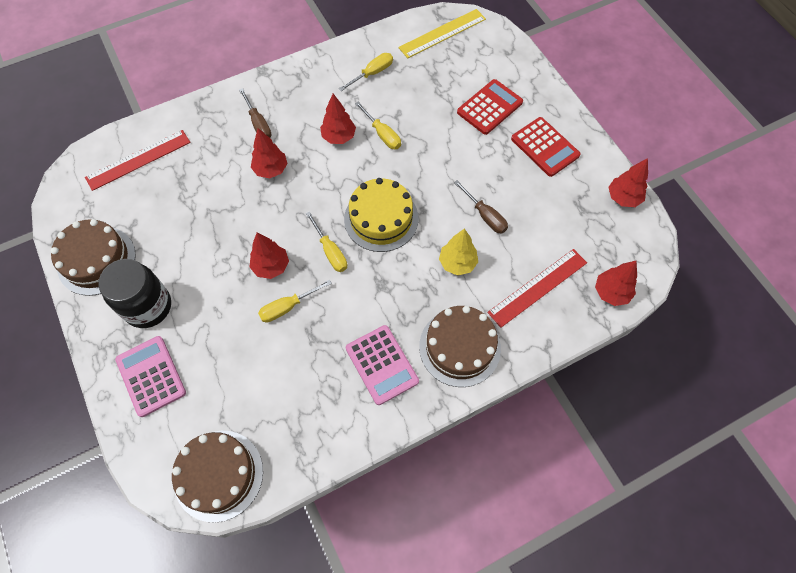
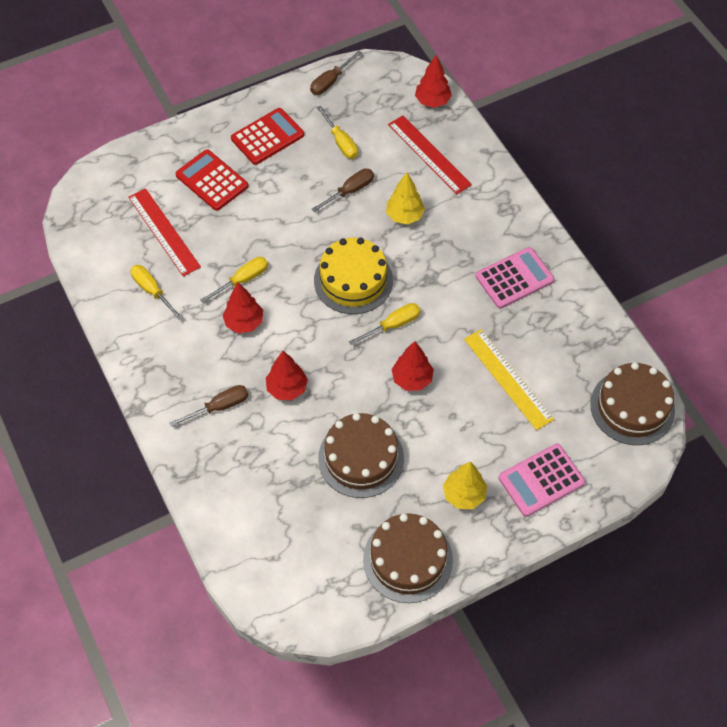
camera: 90 degrees left, 5 degrees down
(138, 160) = (267, 536): red ruler -> red ruler (164, 232)
(148, 307) = (463, 495): black jar -> yellow tree
(288, 307) = (458, 360): yellow screwdriver -> yellow screwdriver (341, 142)
(442, 33) = (97, 221): yellow ruler -> yellow ruler (508, 378)
(459, 347) = (493, 217): brown cake -> brown cake (361, 458)
(623, 198) = (330, 81): red tree -> brown screwdriver

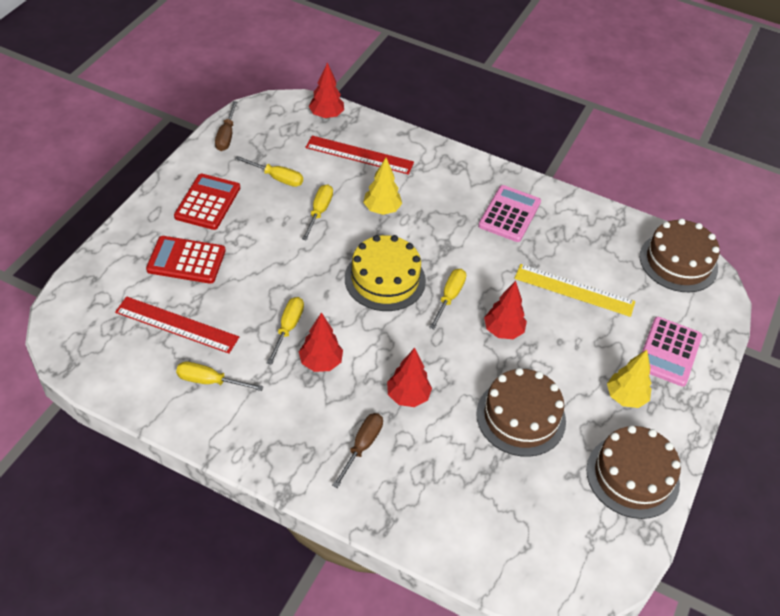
camera: 40 degrees left, 10 degrees down
(350, 191) = (319, 212): brown screwdriver -> yellow screwdriver

